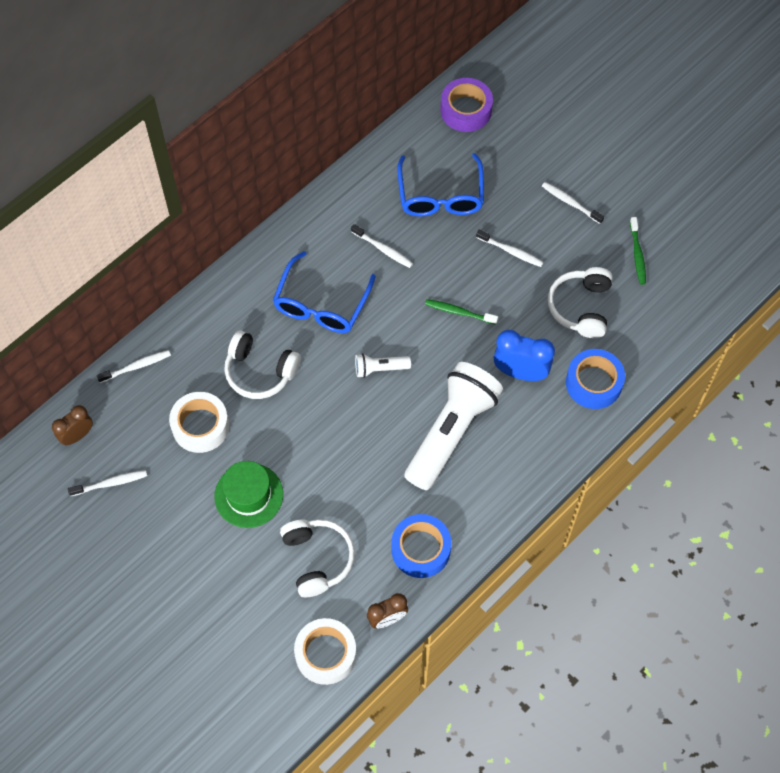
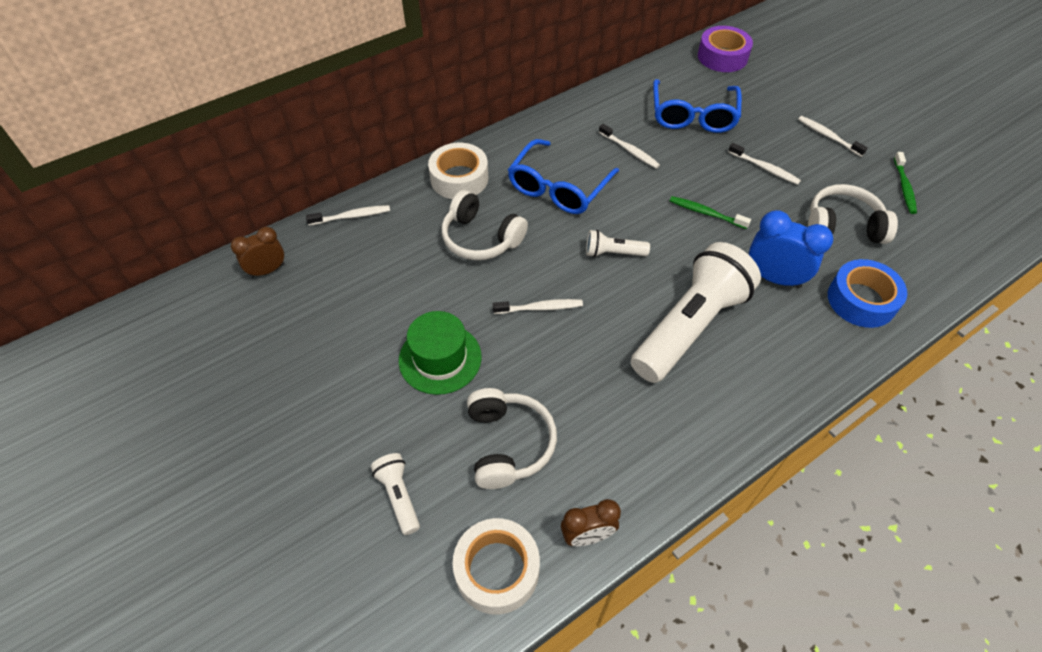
camera: 10 degrees right, 10 degrees down
(110, 483) = (287, 322): white toothbrush -> white toothbrush (540, 308)
(200, 426) = (403, 280): white tape -> white tape (459, 178)
(242, 613) = (399, 496): none -> white flashlight
(421, 549) = (641, 453): blue tape -> none
(580, 307) = (842, 226): white headphones -> white headphones turned 75 degrees clockwise

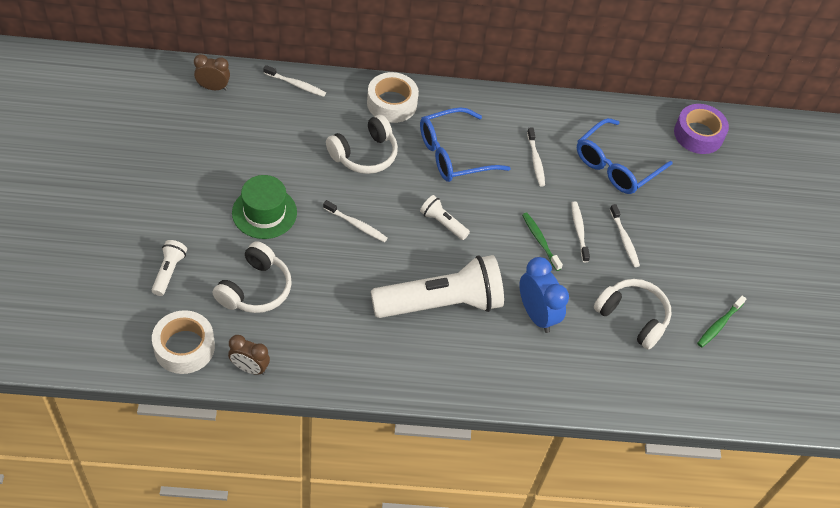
camera: 30 degrees right, 0 degrees up
(481, 238) = (364, 154): white headphones -> white headphones turned 105 degrees counterclockwise
(828, 136) = (707, 250): white toothbrush -> white toothbrush (579, 231)
(861, 300) = (581, 371): blue tape -> none

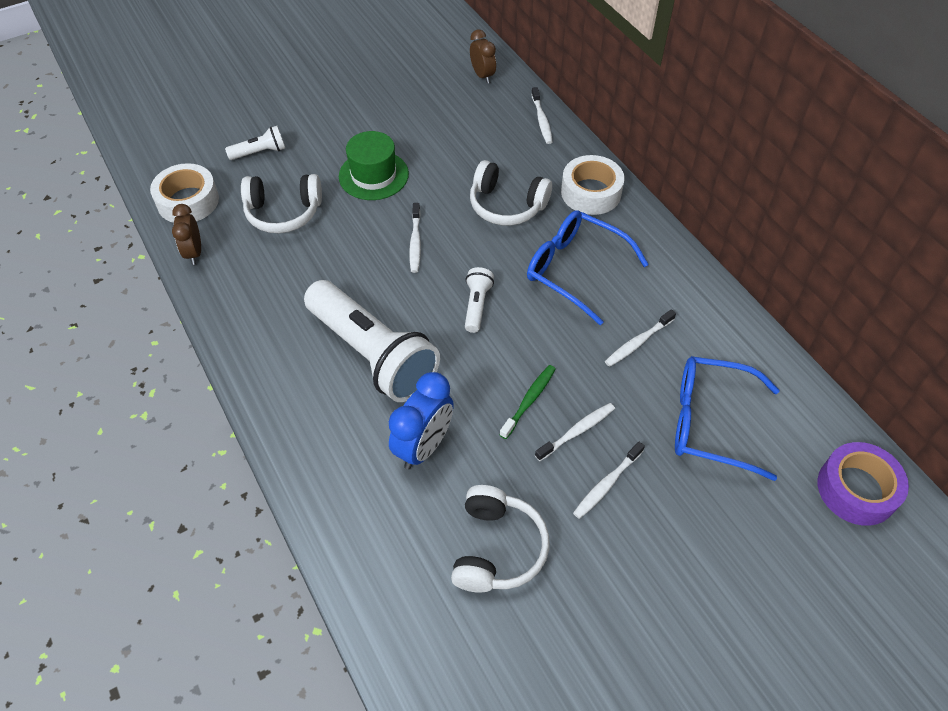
camera: 65 degrees right, 0 degrees up
(719, 325) = (566, 660): green toothbrush -> none

